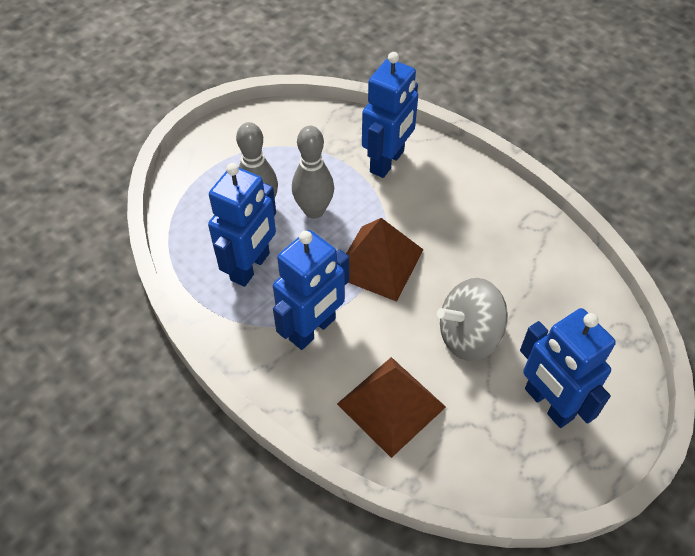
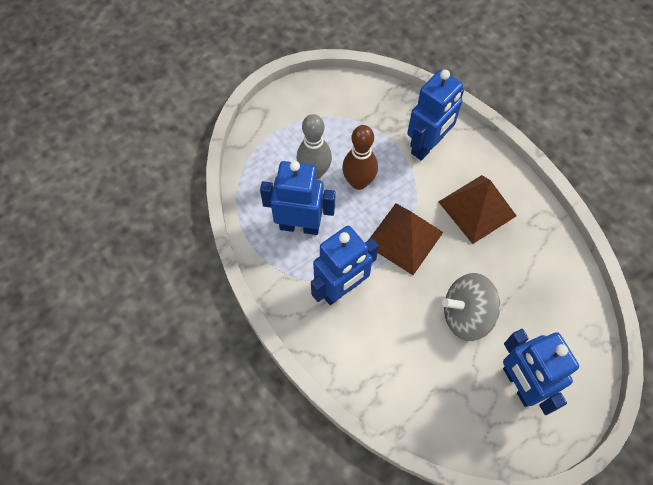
camera: 10 degrees right, 10 degrees up
(250, 267) = (300, 225): blue robot -> blue robot turned 120 degrees counterclockwise
(314, 210) = (358, 182): grey bowling pin -> brown bowling pin
(391, 405) = (393, 364): brown pyramid -> brown pyramid (477, 208)

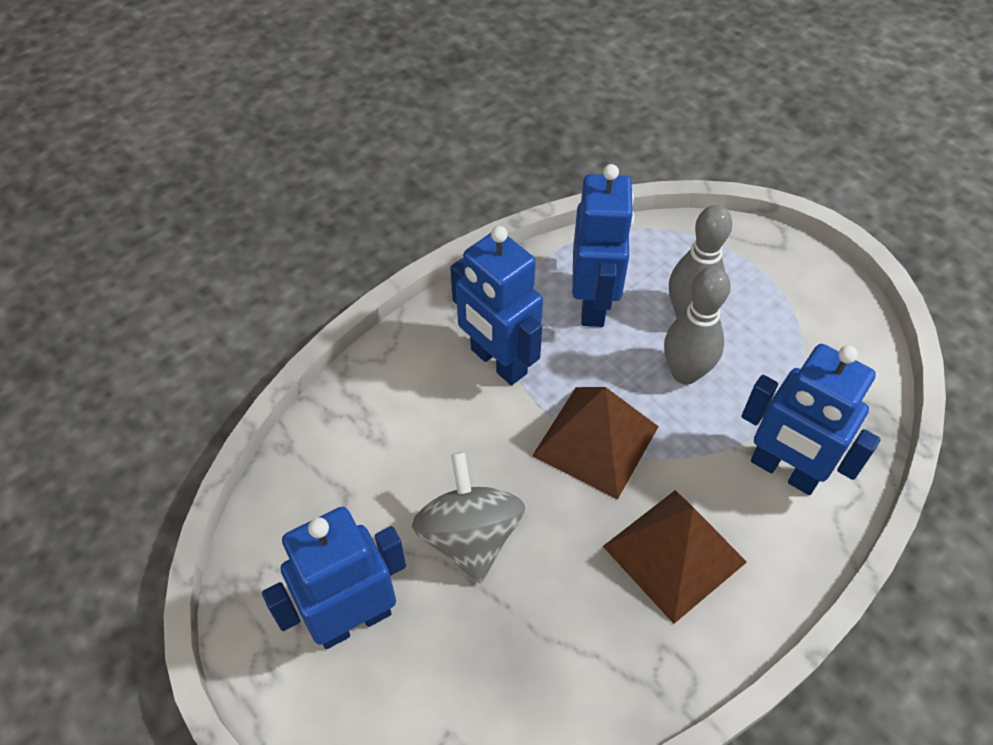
camera: 85 degrees right, 10 degrees down
(358, 182) = (685, 373): brown bowling pin -> grey bowling pin

